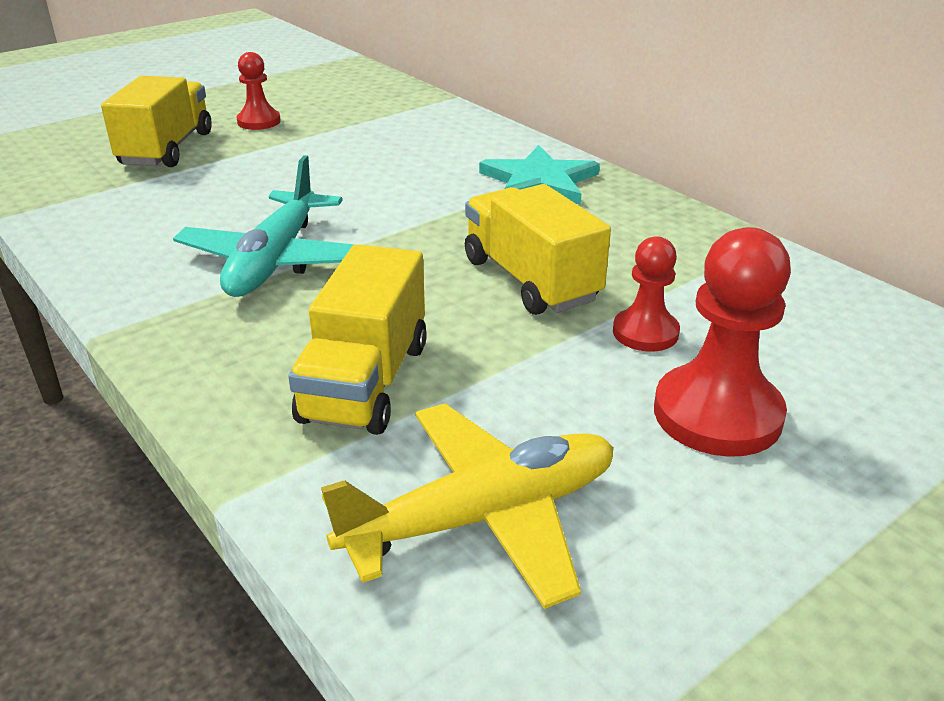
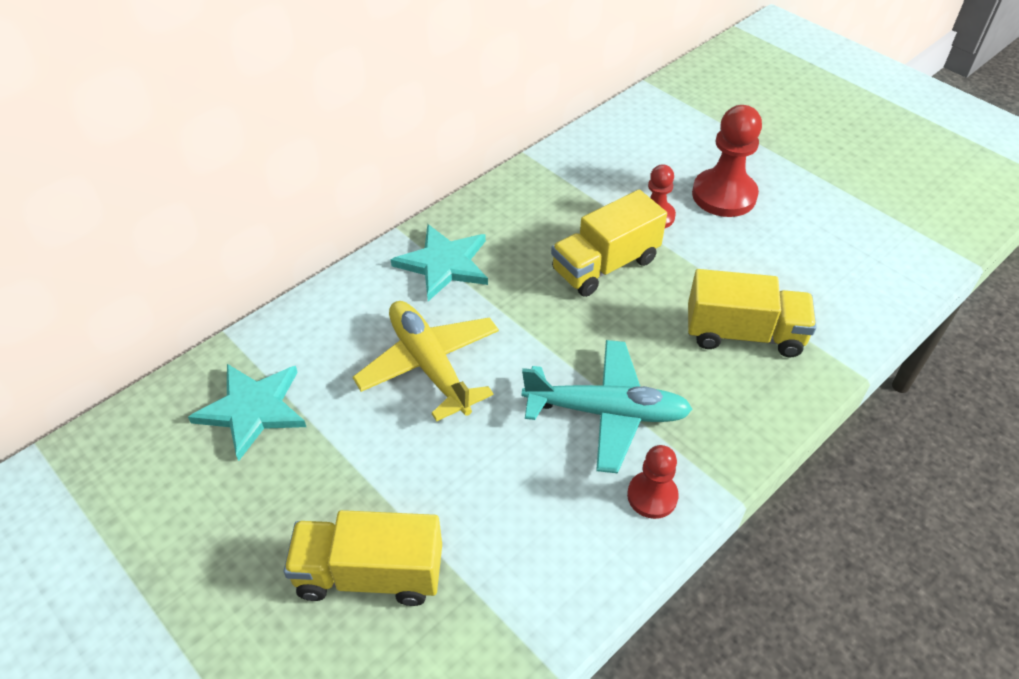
camera: 95 degrees left, 15 degrees up
(259, 121) = (287, 501): red pawn -> red pawn (652, 496)
(361, 108) = (252, 409): none -> turquoise star
(483, 517) = (832, 276): yellow plane -> yellow plane (429, 365)

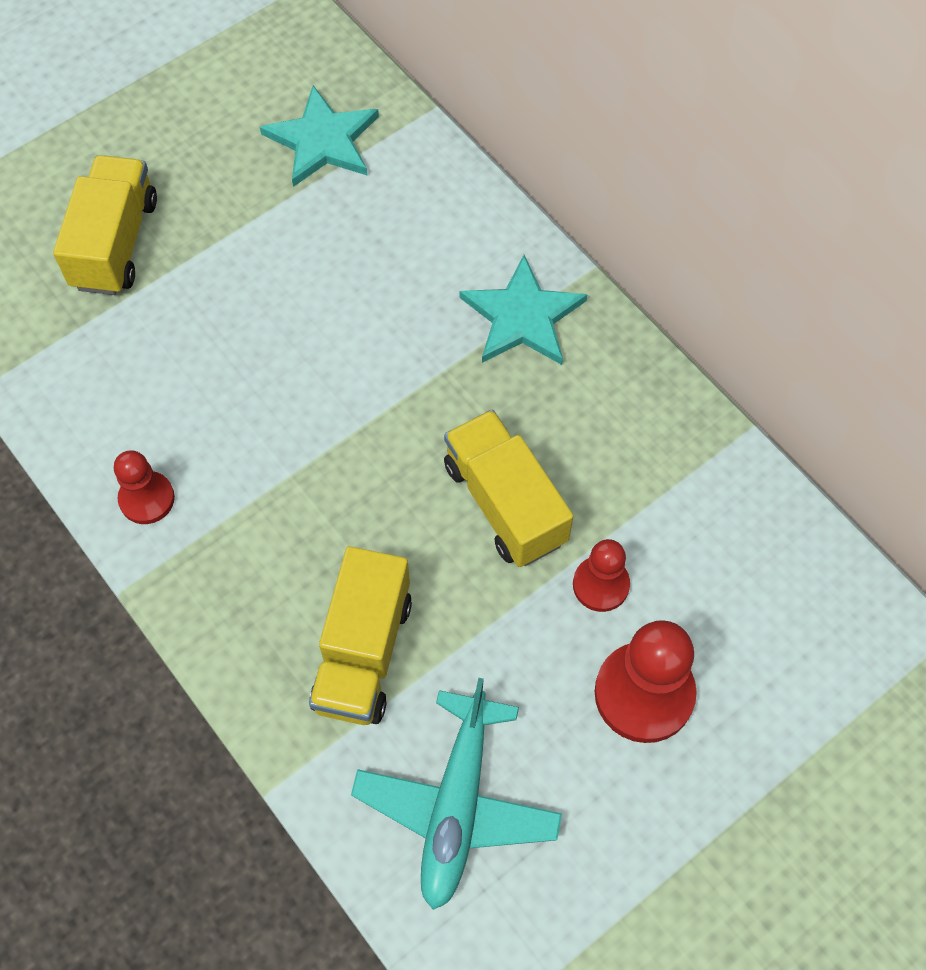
camera: 95 degrees right, 15 degrees up
(429, 365) = (359, 297): yellow plane -> none
(607, 412) = (264, 470): turquoise plane -> turquoise plane (457, 805)

